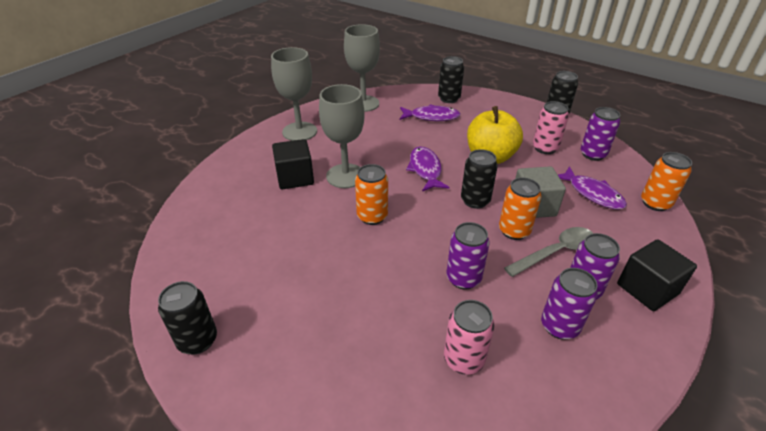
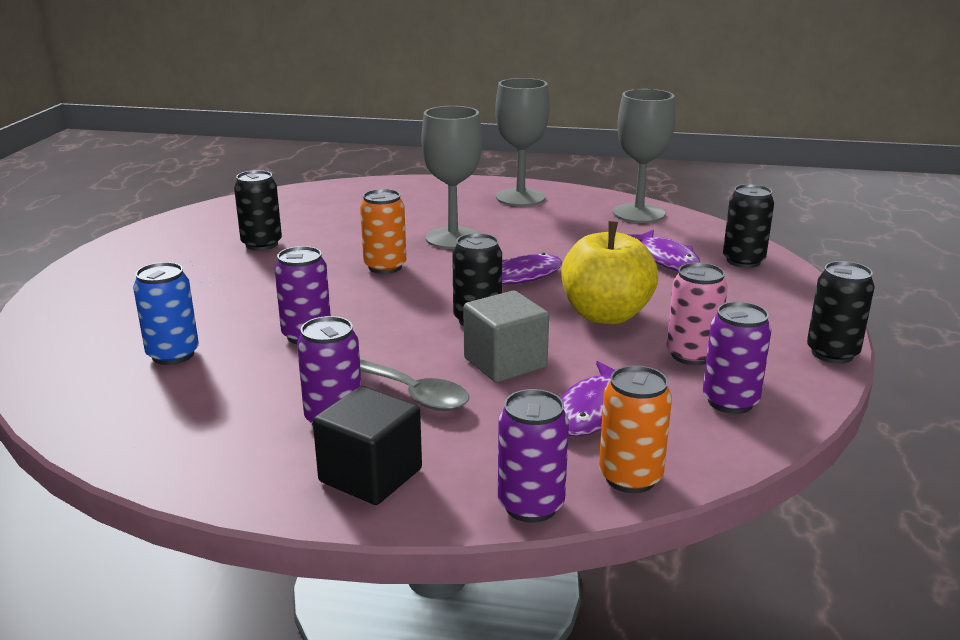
camera: 65 degrees right, 15 degrees down
(198, 340) = (154, 236): black can -> black can (262, 244)
(295, 178) = (422, 216): black cube -> none
(463, 359) = (173, 355): pink can -> blue can
(514, 231) = (430, 355): orange can -> none
(559, 326) = (252, 408): purple can -> purple can (531, 505)

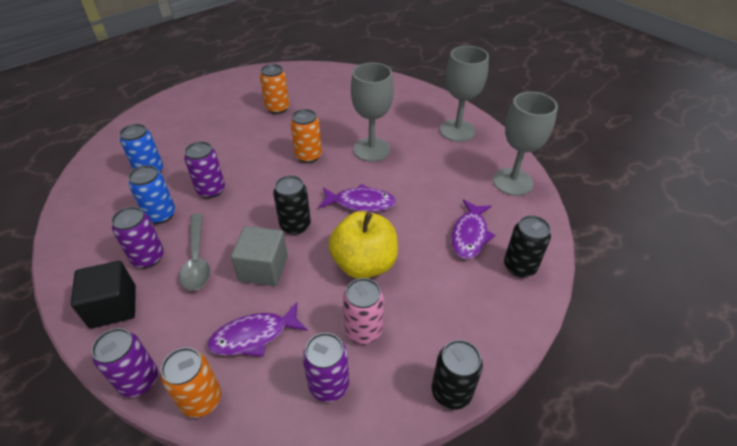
camera: 40 degrees right, 20 degrees up
(262, 244) = (277, 108): black can -> orange can
(275, 381) = (161, 215): none -> blue can

